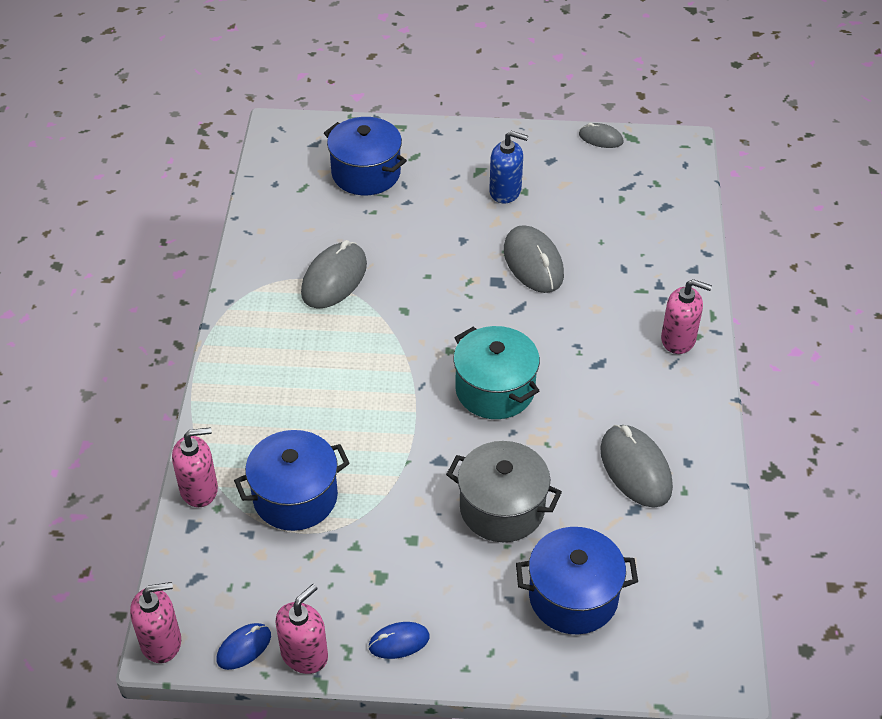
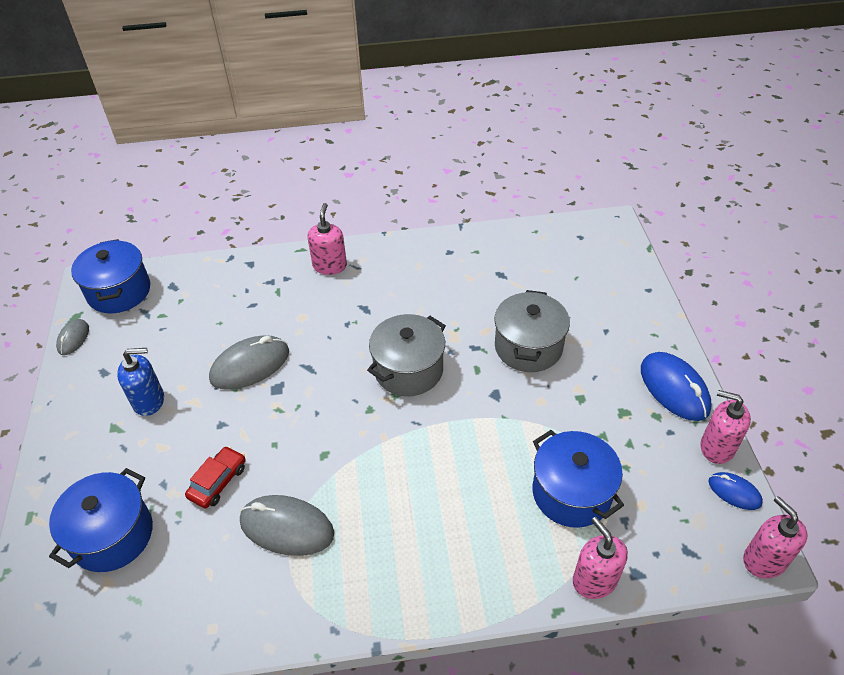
camera: 100 degrees left, 0 degrees up
(397, 236) = (218, 482): none -> red car
(399, 642) = (674, 389): blue mouse -> blue mouse, size x1.80
(495, 390) = (408, 370): turquoise pot -> grey pot
(505, 191) = (149, 401): blue soap dispenser -> blue soap dispenser turned 75 degrees clockwise
(573, 596) = (588, 297): blue pot -> blue pot (119, 291)
(635, 469) = (464, 277): grey mouse -> none

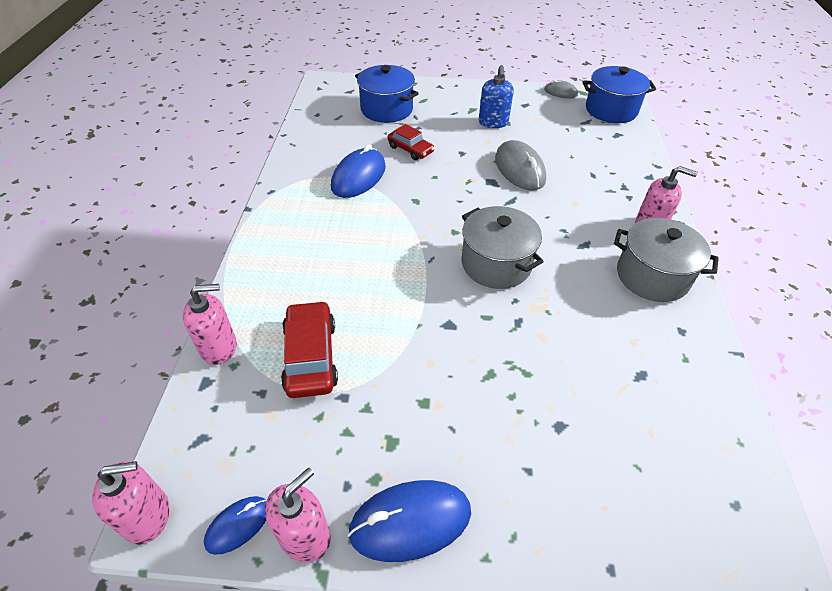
camera: 100 degrees right, 0 degrees up
(287, 527) = (358, 177): grey mouse -> blue mouse
(528, 347) = (511, 372): grey pot -> grey pot (652, 276)
(571, 493) = (310, 356): blue pot -> red car

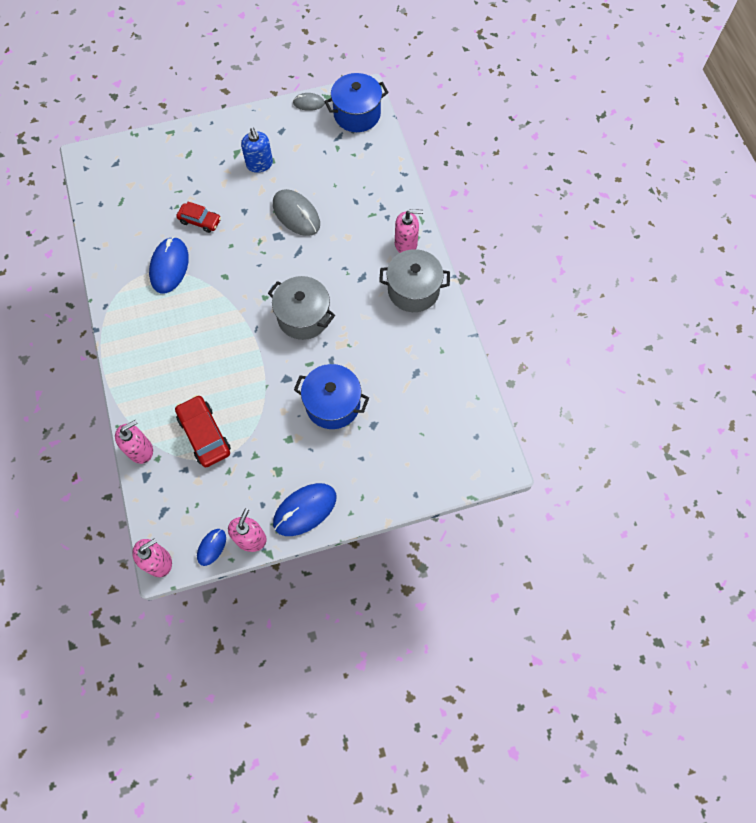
camera: 20 degrees left, 20 degrees up
(386, 109) = (160, 177): blue pot -> blue pot (332, 404)

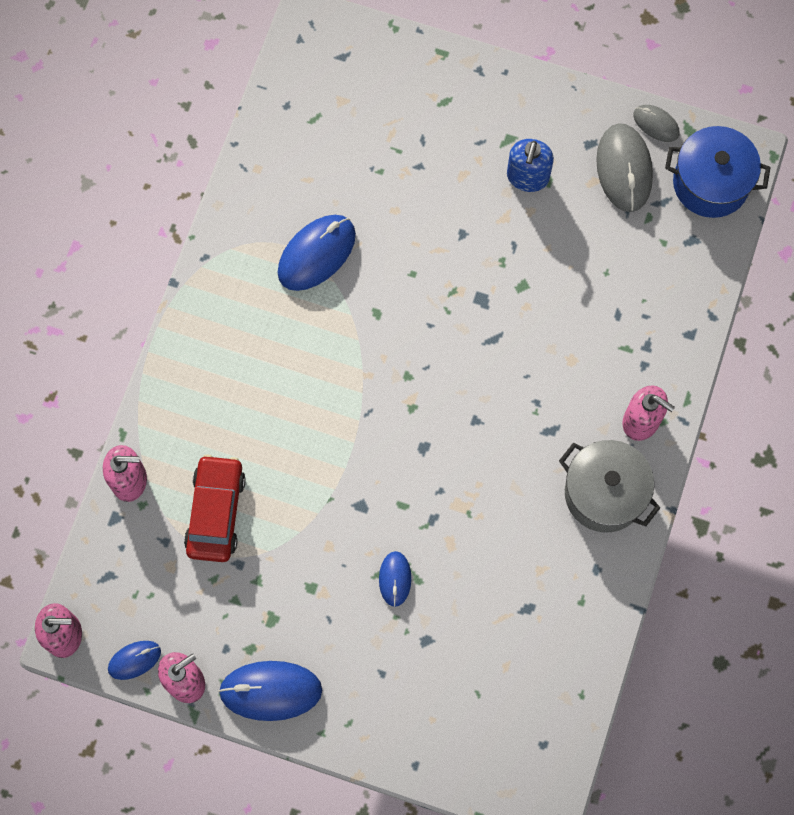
camera: 35 degrees right, 5 degrees up
(200, 221) = (396, 212): red car -> none
(296, 214) = (526, 284): grey mouse -> grey mouse (624, 169)
(303, 317) = (438, 436): grey pot -> none
(332, 404) = (395, 579): blue pot -> blue mouse

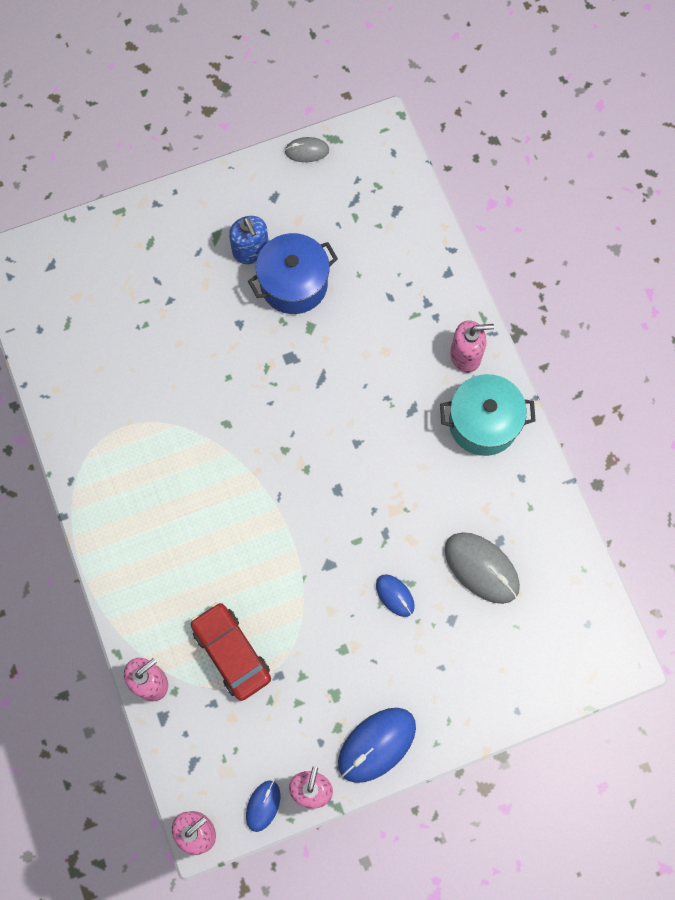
camera: 40 degrees left, 0 degrees up
(316, 254) = (149, 416): blue mouse -> none
(604, 493) = (483, 423): grey pot -> turquoise pot
(624, 169) = (311, 197): grey mouse -> grey mouse (481, 568)
(711, 183) = (376, 163): blue pot -> blue pot (294, 284)

